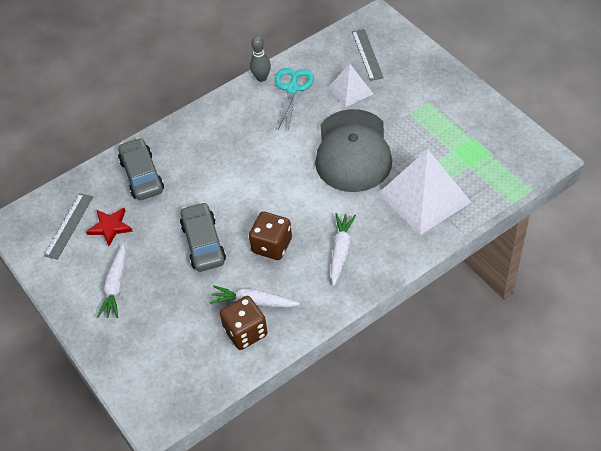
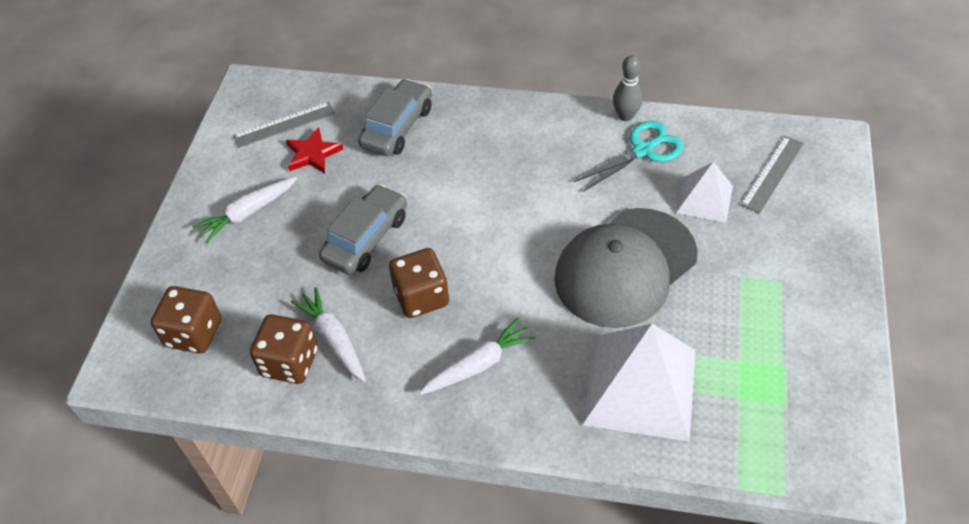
camera: 45 degrees right, 0 degrees up
(172, 366) = (194, 333): none -> brown dice

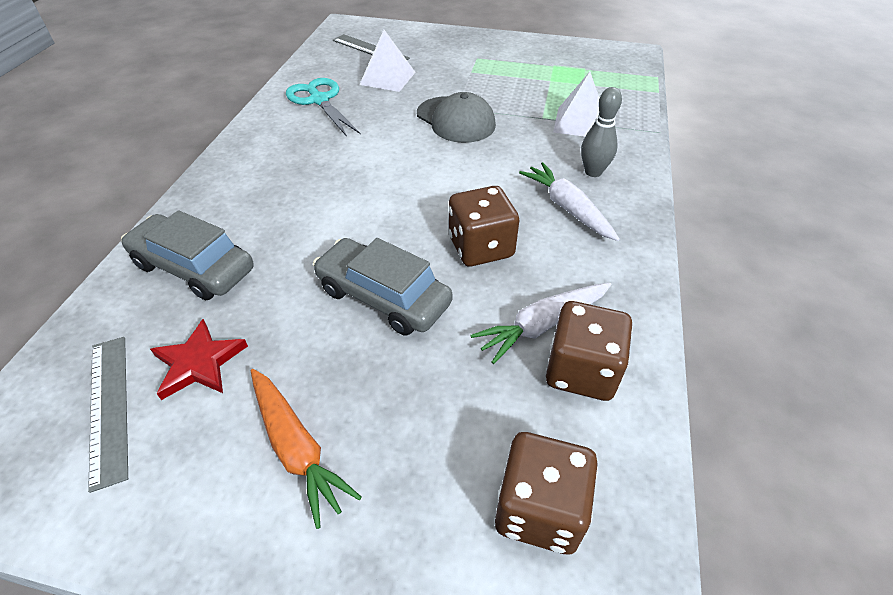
camera: 90 degrees left, 5 degrees down
(248, 213) = (297, 448): white carrot -> orange carrot
(625, 116) = (269, 105): grey bowling pin -> grey bowling pin (593, 172)
(625, 267) = (455, 120): grey cap -> grey cap, size x0.61
(640, 386) = (579, 122): white pyramid -> white pyramid, size x0.55

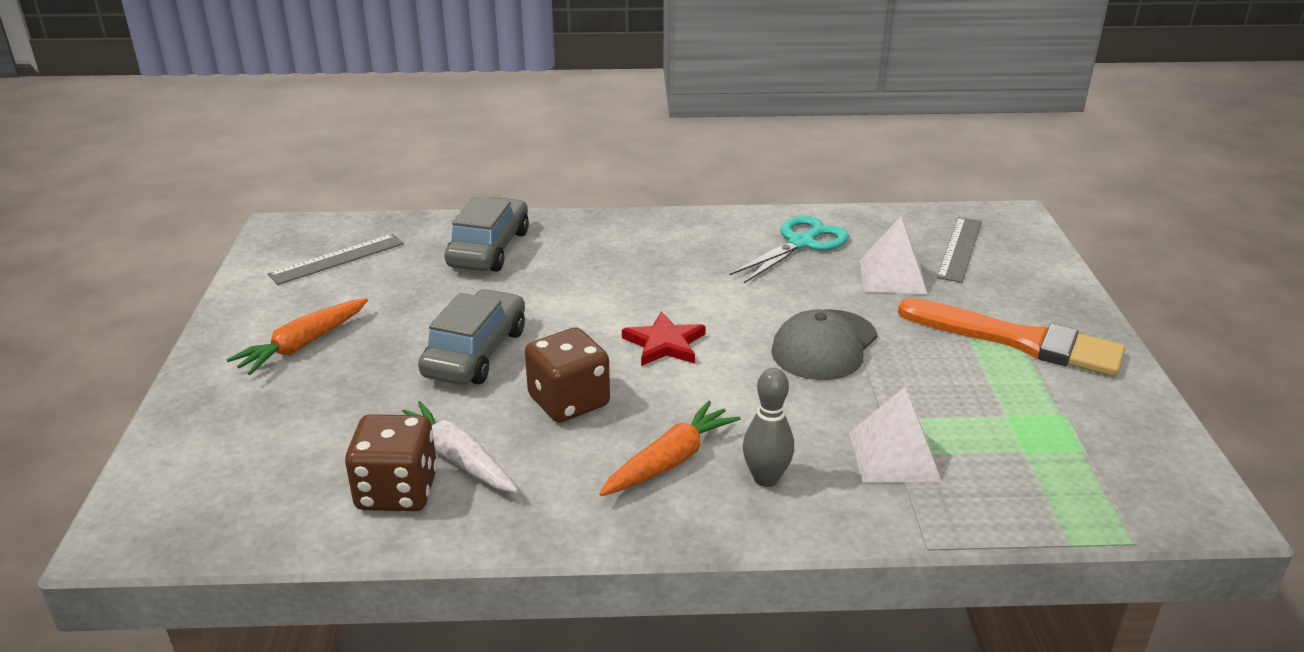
camera: 75 degrees right, 15 degrees down
(199, 363) = (382, 282): red star -> red star (664, 344)
(480, 58) = (1017, 340): none -> orange brush
(539, 509) = (243, 477): brown dice -> none
(567, 208) = (670, 460): white carrot -> orange carrot

